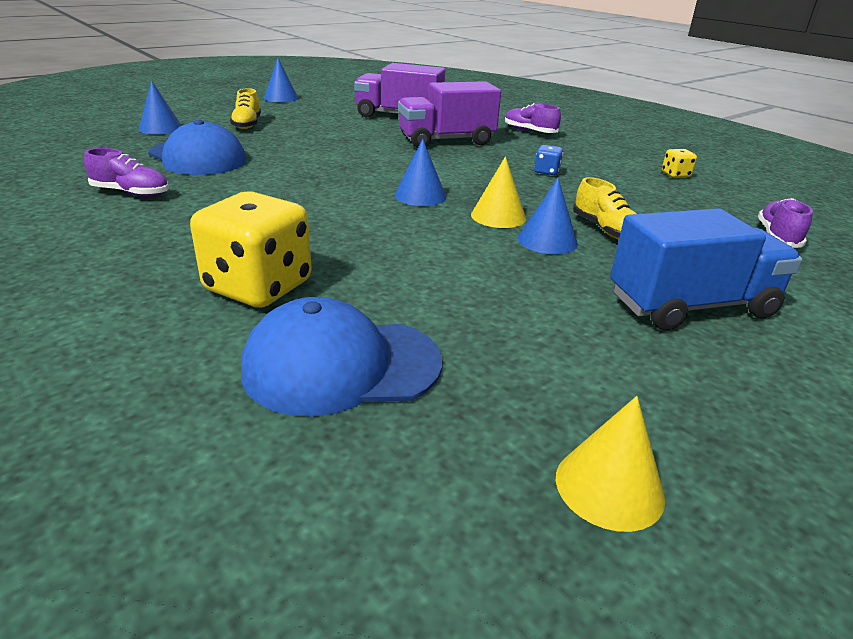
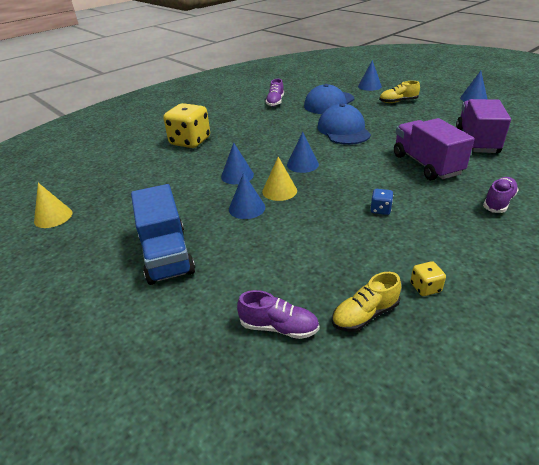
camera: 90 degrees right, 5 degrees up
(341, 365) = (133, 164): blue cap -> blue cap (343, 130)
(441, 243) = (237, 175): none -> blue cone
(605, 230) = (268, 231): yellow shoe -> yellow shoe (365, 315)

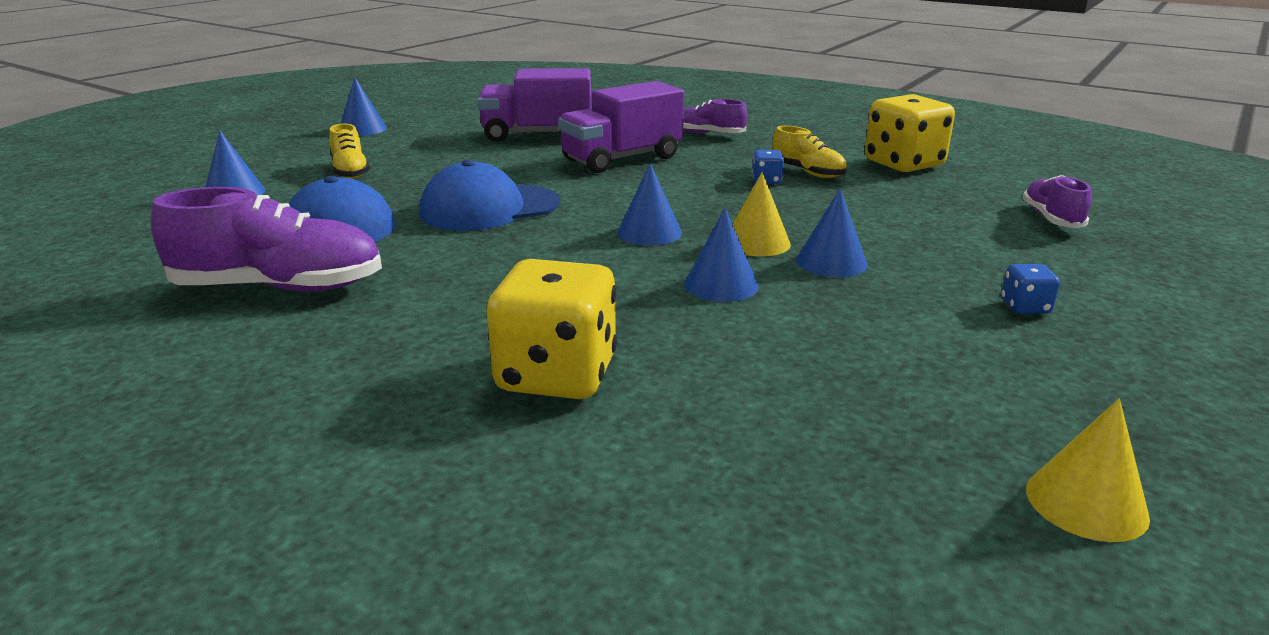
camera: 105 degrees left, 10 degrees down
(166, 255) = (1025, 307): blue truck -> blue dice
(275, 102) = (279, 287): purple shoe -> purple shoe, size x1.78
(365, 315) = (977, 185): yellow shoe -> yellow shoe (807, 172)
(425, 287) = (903, 164): yellow dice -> yellow dice, size x2.28

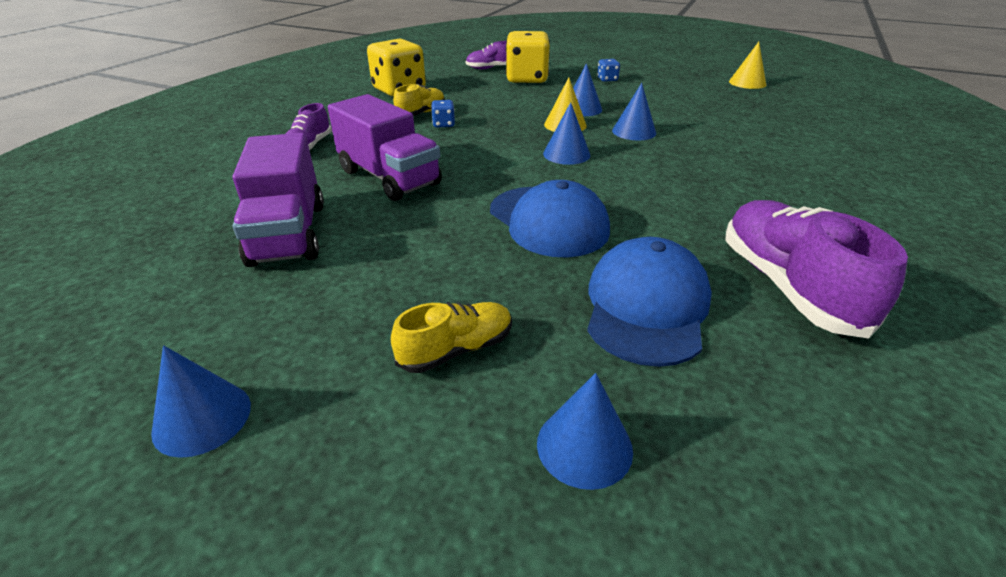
camera: 100 degrees left, 10 degrees up
(556, 375) = (776, 161): yellow dice -> yellow dice (527, 79)

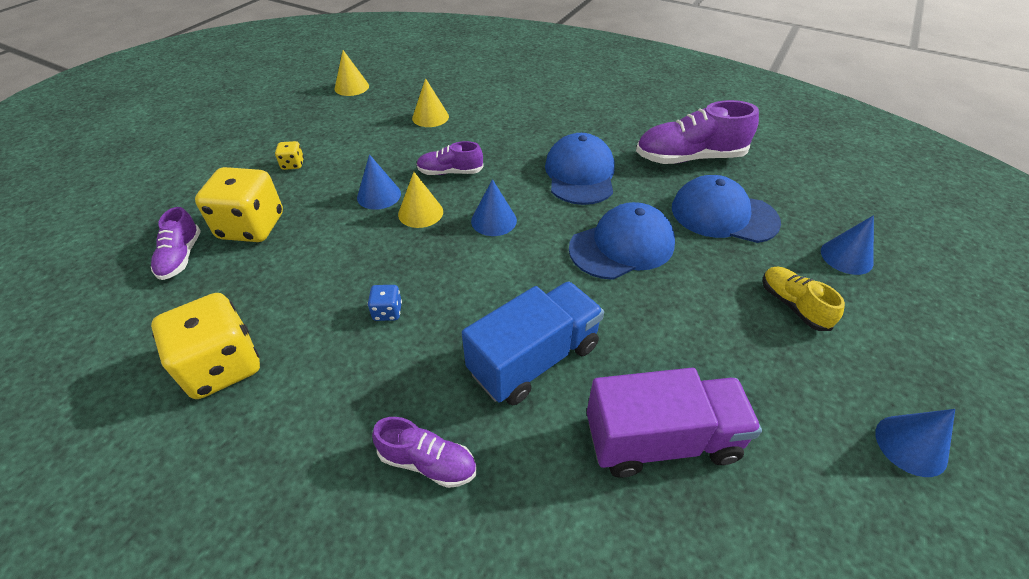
camera: 85 degrees left, 10 degrees up
(389, 178) = (534, 359): purple truck -> blue truck
(421, 113) = (339, 335): yellow shoe -> none
(607, 79) = (293, 164): blue dice -> yellow dice
(634, 131) = (450, 172): blue cone -> purple shoe
(677, 196) = (580, 174): none -> blue cap
(726, 116) = (430, 117): none -> yellow cone

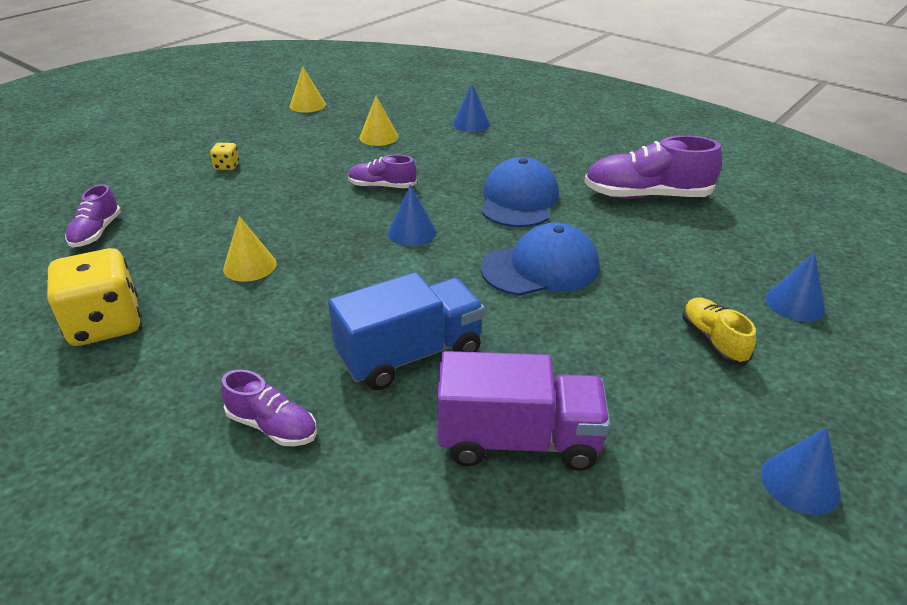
camera: 10 degrees right, 10 degrees down
(252, 227) = (170, 214): yellow dice -> none
(379, 195) = (302, 200): blue cone -> blue cone (471, 124)
(387, 312) = (277, 298): blue dice -> none
(420, 213) = (339, 218): yellow cone -> yellow cone (250, 266)
(723, 215) = (665, 251): blue cap -> none

